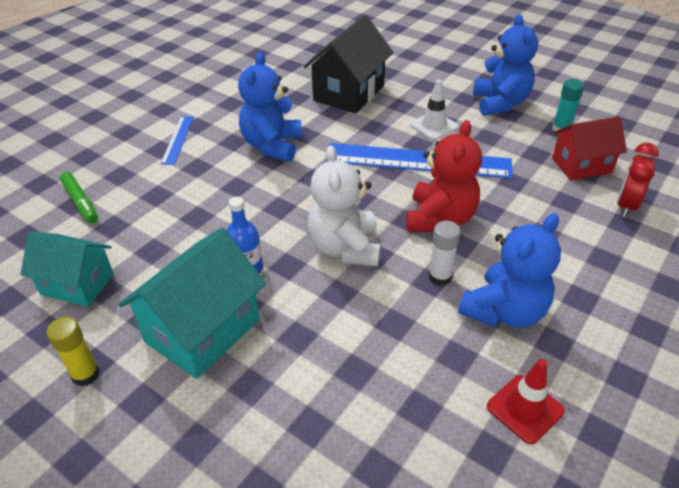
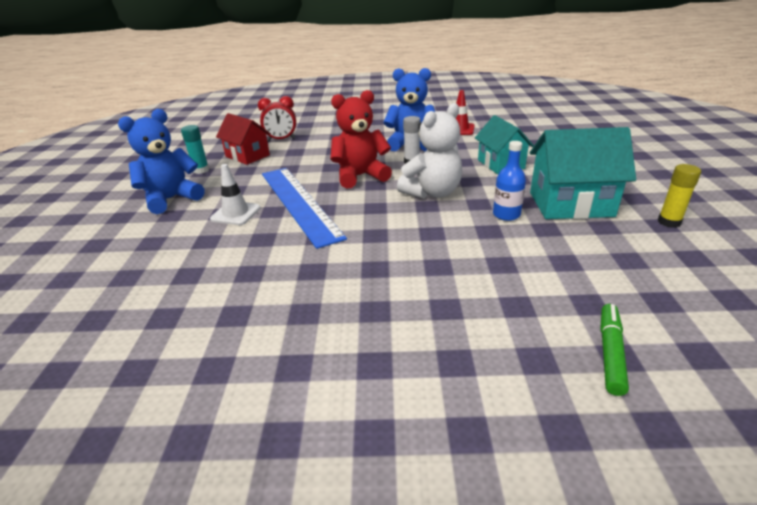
camera: 125 degrees left, 10 degrees down
(77, 284) = (652, 273): turquoise house -> turquoise house (500, 164)
(177, 139) = (421, 359): blue ruler -> none
(272, 146) = (353, 279): blue teddy bear -> none
(349, 93) = (199, 280): black house -> none

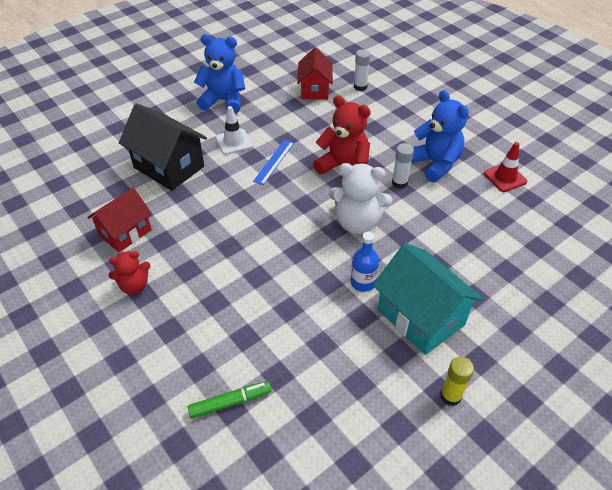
camera: 50 degrees right, 15 degrees up
(199, 265) = (169, 167): none -> black house
(201, 170) = (271, 84): turquoise glue stick -> none
(248, 339) = (125, 233): none -> red house
(281, 139) = (360, 87): red clock -> white glue stick
(299, 203) = (274, 162): blue ruler -> blue ruler, size x0.47
(349, 366) = (134, 286): none -> red teddy bear
(500, 164) = (455, 240): turquoise house -> none

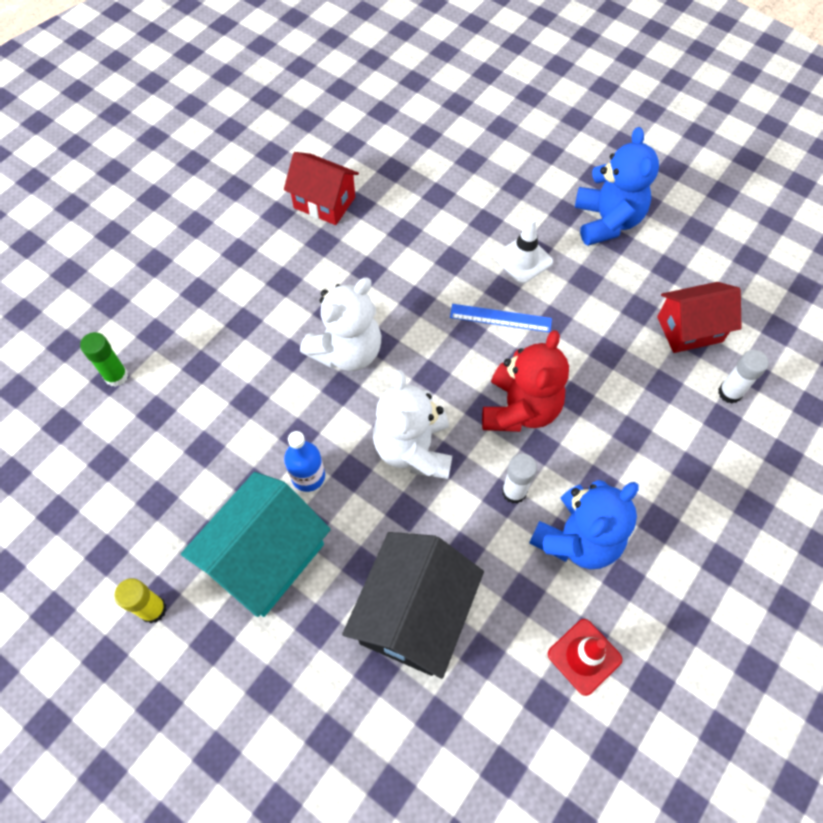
camera: 75 degrees right, 15 degrees up
(134, 286) = (250, 239): red teddy bear -> none
(169, 167) = (447, 205): black house -> black house (414, 615)
(230, 402) = (116, 376): green marker -> green glue stick
(268, 243) = (347, 351): none -> white teddy bear

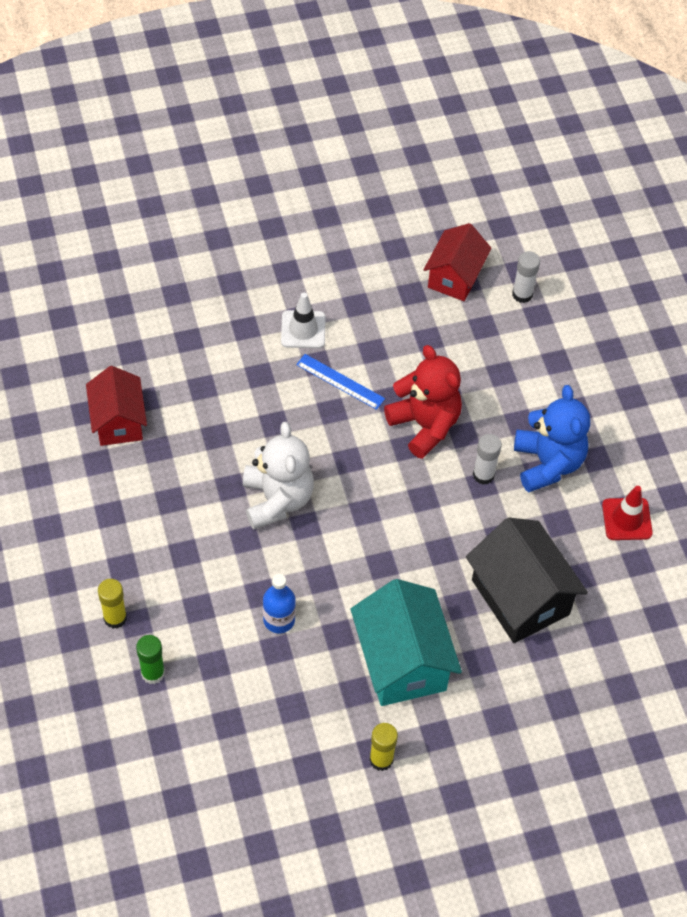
camera: 55 degrees left, 5 degrees down
(148, 317) = (115, 618): none -> yellow glue stick
(308, 476) = (361, 594): blue bottle -> blue bottle (279, 620)
(324, 202) = (118, 421): red house -> red house turned 75 degrees counterclockwise
(413, 449) = (398, 512): white teddy bear -> none
(500, 318) = (340, 382): blue ruler -> blue ruler turned 75 degrees clockwise
(607, 221) = (320, 252): blue teddy bear -> none

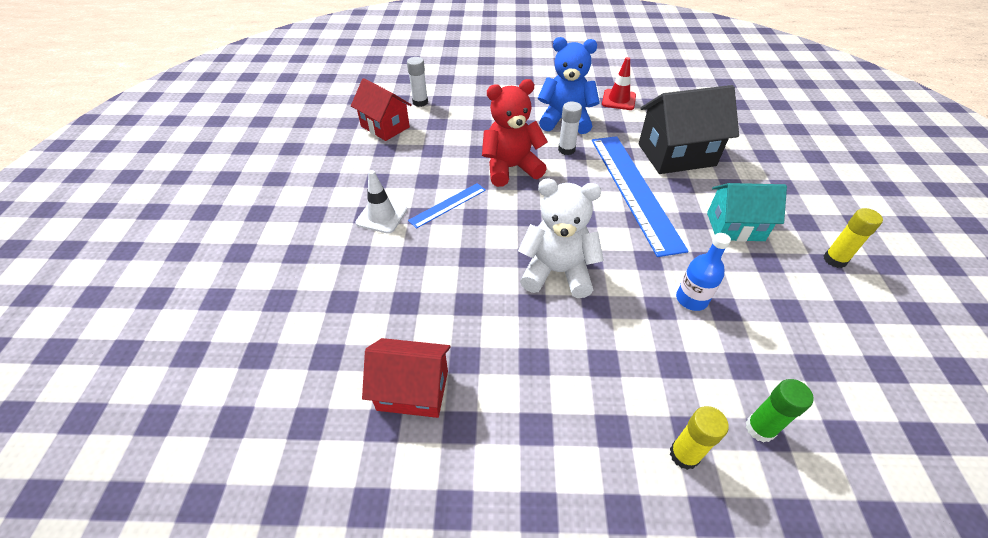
camera: 70 degrees left, 10 degrees down
(402, 661) = (735, 227): turquoise house -> turquoise house, size x0.67
(430, 555) = (634, 190): none -> blue ruler

